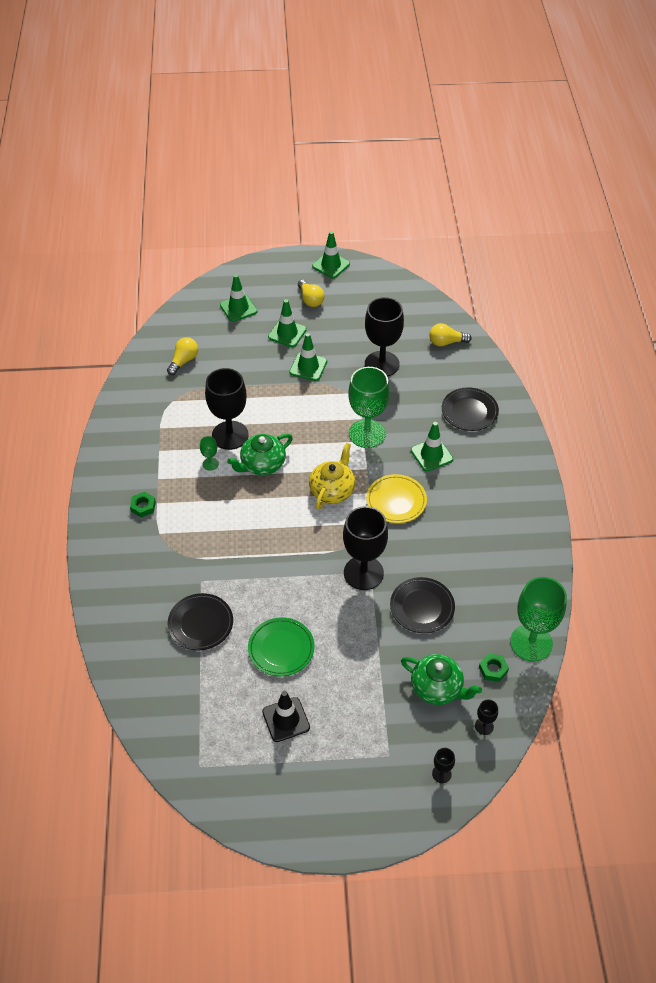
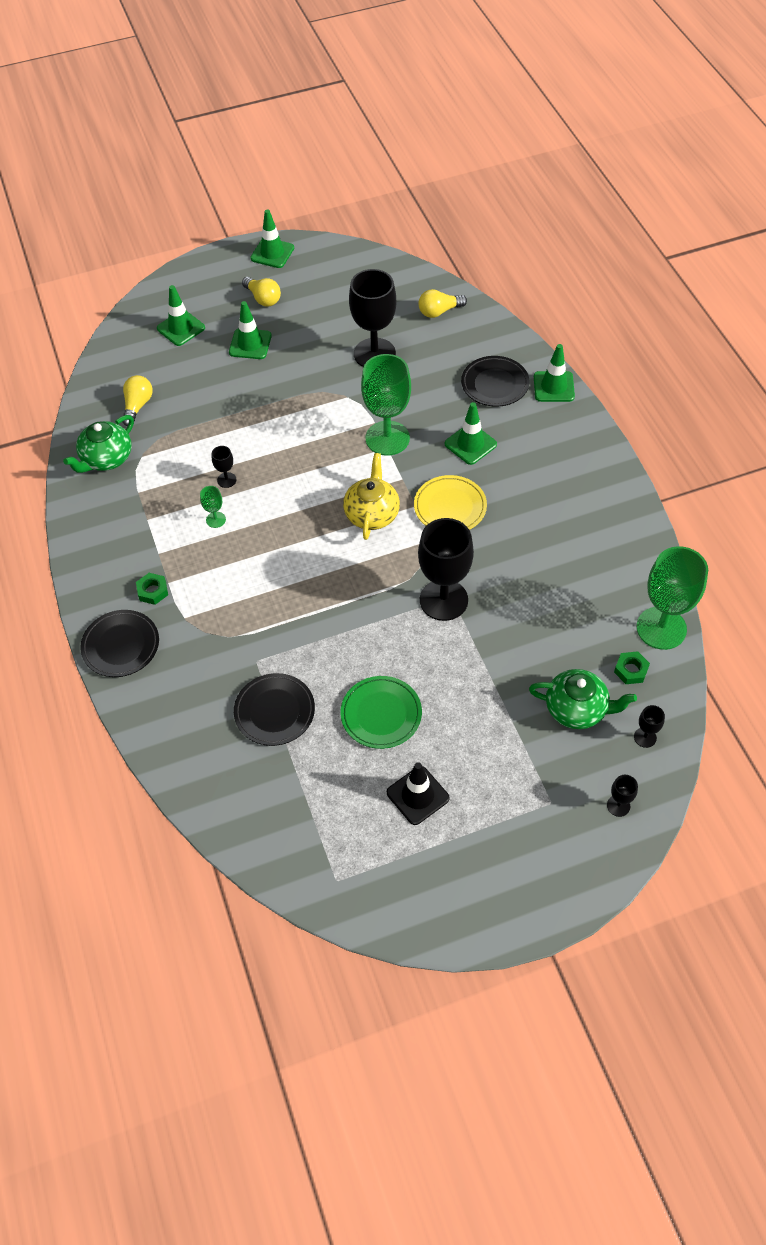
camera: 15 degrees left, 5 degrees up
(230, 435) = (226, 480): black goblet -> black goblet, size x0.43
(262, 464) = (278, 505): green teapot -> green teapot (106, 459)
(308, 367) = (289, 377): green traffic cone -> green traffic cone (553, 387)
(422, 607) = (525, 621): black plate -> black plate (121, 646)

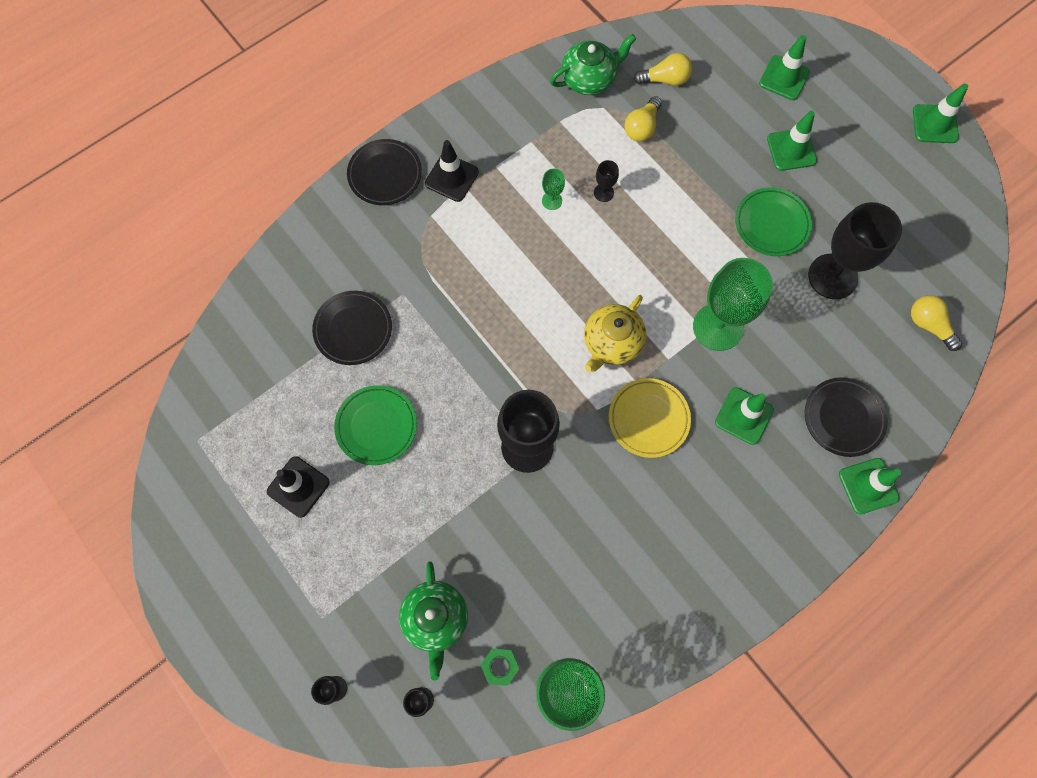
camera: 70 degrees right, 15 degrees up
(106, 459) = (589, 79): green teapot -> green teapot turned 135 degrees clockwise
(153, 591) = (451, 178): green nut -> black traffic cone
(263, 298) = (862, 139): yellow light bulb -> yellow light bulb (642, 127)
(311, 377) = (771, 224): none -> green plate
(372, 514) = (611, 343): yellow teapot -> yellow teapot turned 135 degrees clockwise

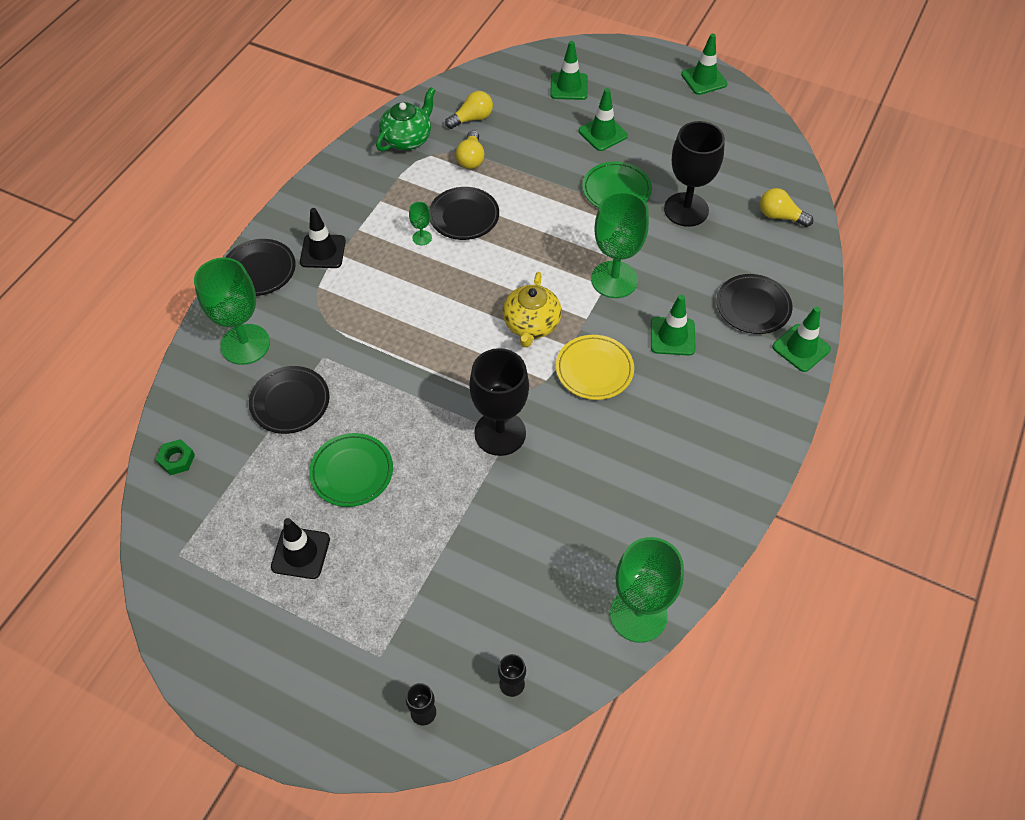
camera: 25 degrees left, 15 degrees down
(339, 250) = (245, 344): none -> green goblet
(435, 619) = (489, 609): green teapot -> none
(500, 666) = (570, 622): green nut -> green nut (177, 459)
(603, 192) = (464, 216): black goblet -> black plate

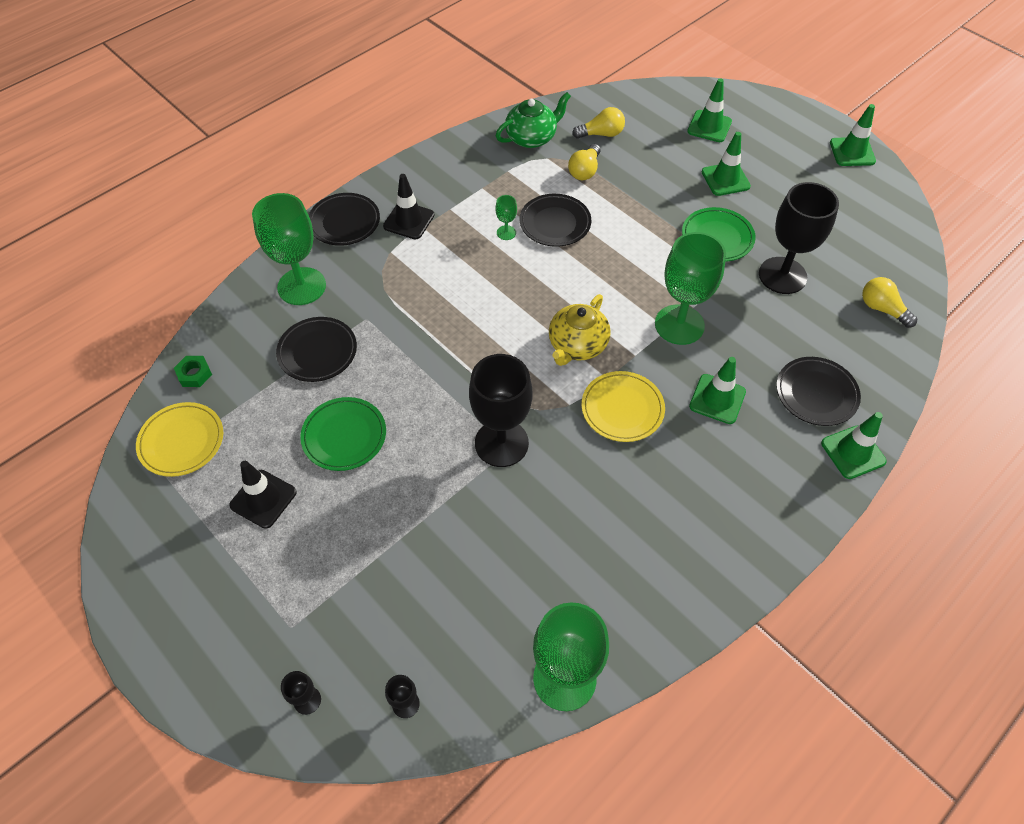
camera: 20 degrees right, 0 degrees up
(195, 526) = (181, 441): none -> yellow plate

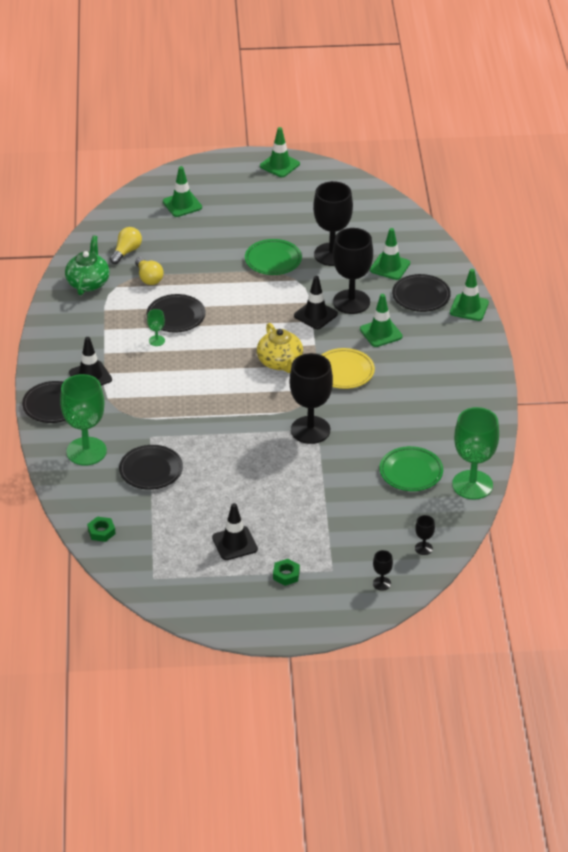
camera: 50 degrees left, 15 degrees down
(181, 441) = (150, 560): yellow plate -> none
(248, 584) = (286, 575): none -> green nut
(344, 436) = (229, 489): green plate -> green plate (411, 472)
(679, 325) = (315, 315): green goblet -> black traffic cone
(725, 179) = (233, 227): green traffic cone -> green traffic cone (390, 267)
(733, 340) = (351, 302): none -> black goblet
(882, 309) = (399, 235): yellow light bulb -> none

